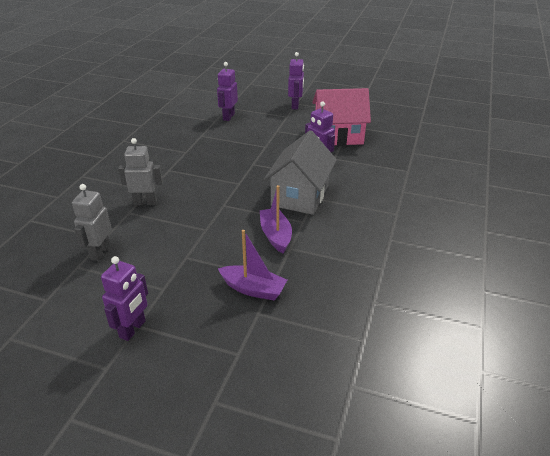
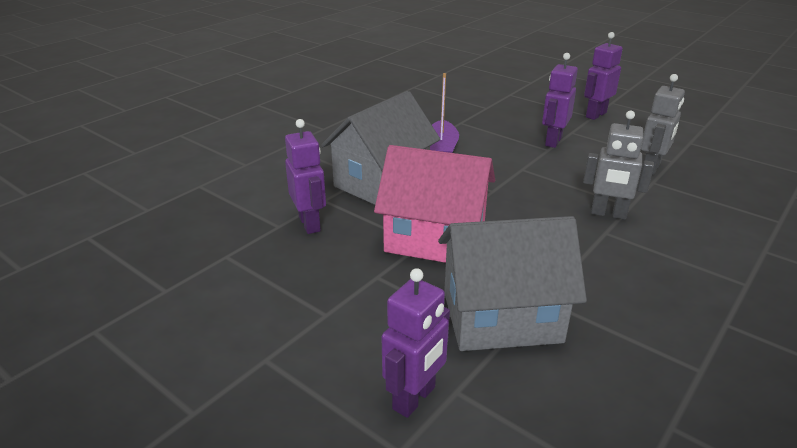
camera: 160 degrees left, 5 degrees down
(203, 142) = (501, 317): none -> grey house
(253, 289) = (484, 119): purple boat -> none
(295, 106) = (205, 400): purple robot -> purple robot (553, 141)
(338, 136) = (218, 269): pink house -> pink house (435, 239)

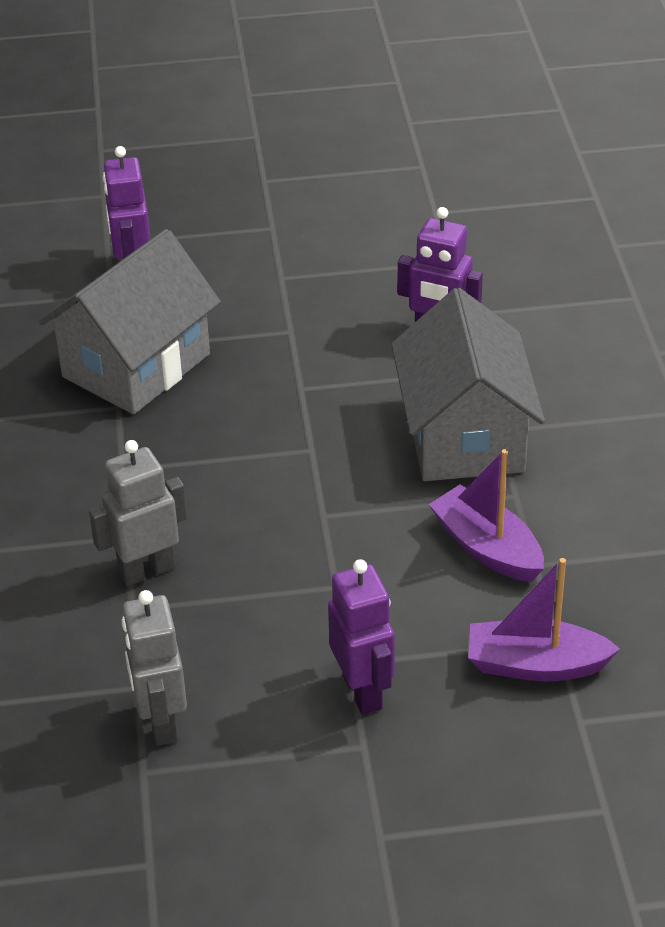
camera: 135 degrees right, 10 degrees up
(435, 239) = (294, 402): pink house -> none
(478, 121) = (535, 665): none -> purple boat
(595, 115) = (379, 846): purple robot -> none

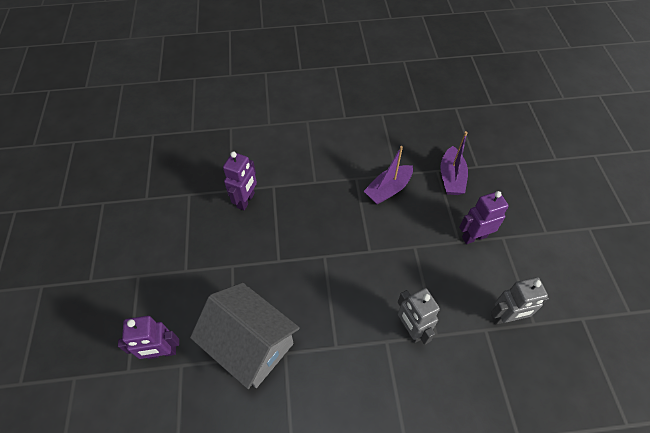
camera: 90 degrees left, 15 degrees up
(464, 436) = (318, 194): grey house -> none

